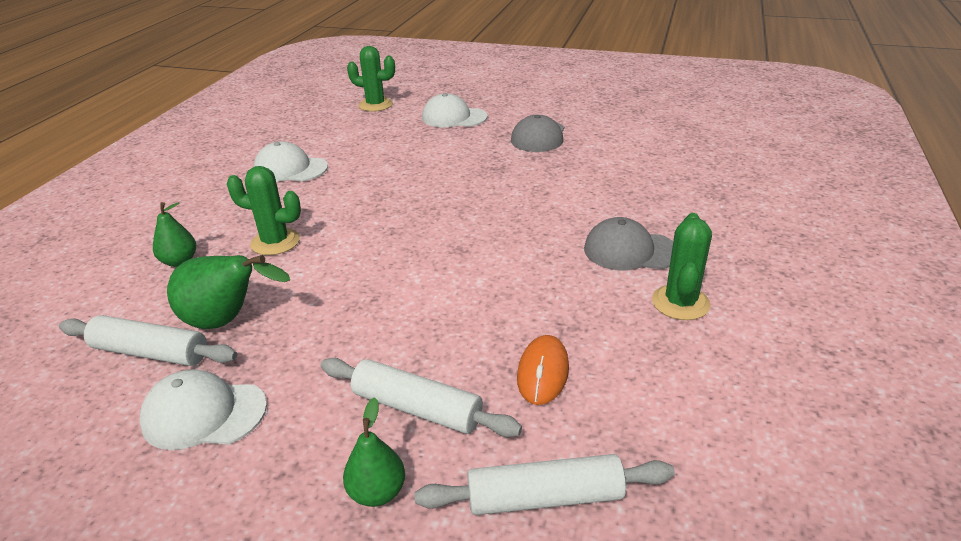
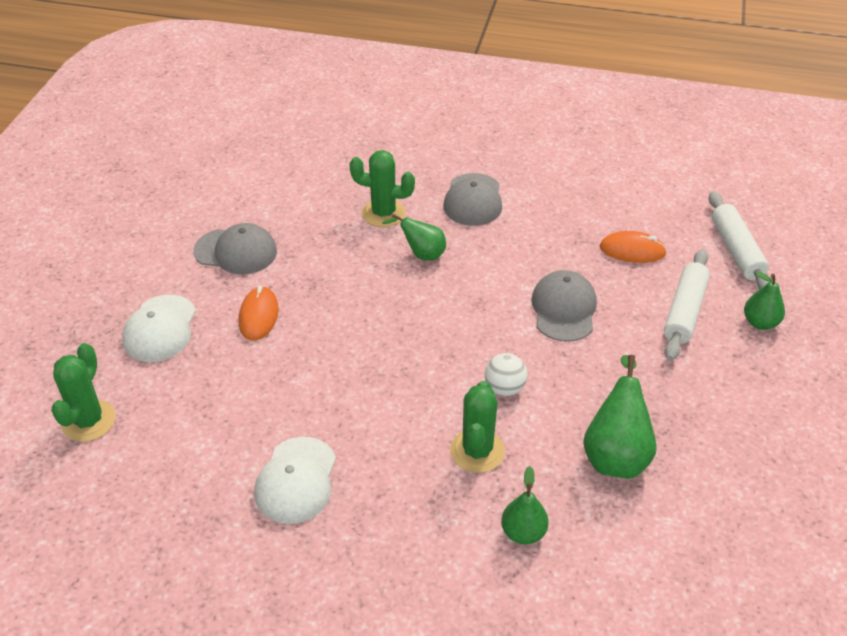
camera: 95 degrees left, 10 degrees up
(150, 352) = (671, 500): white rolling pin -> none
(204, 414) = (728, 434): white cap -> none
(340, 259) = (504, 388): none -> white ball
(440, 304) = (564, 309): none -> grey cap
(460, 148) = (258, 316): none -> orange mouse
(535, 218) = (421, 254): none -> green pear
(680, 303) = (540, 181): green cactus -> green cactus (383, 213)

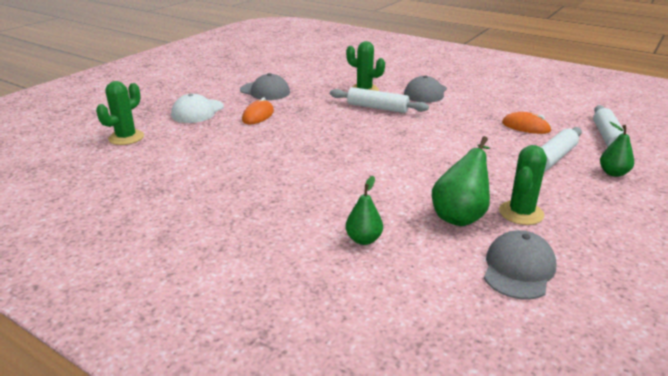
camera: 20 degrees right, 15 degrees down
(296, 480) = (225, 183): white cap -> none
(421, 254) = (377, 108): green pear -> white rolling pin
(477, 451) = (356, 194): green cactus -> green cactus (521, 213)
(504, 388) = (395, 170): white ball -> none
(564, 309) = (460, 143): grey cap -> grey cap (518, 269)

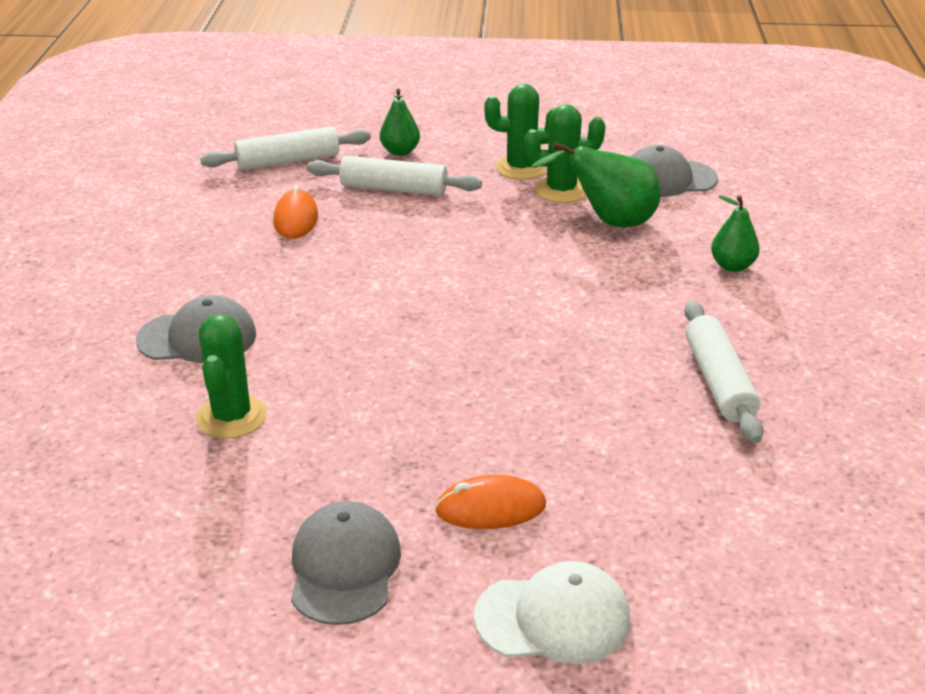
camera: 120 degrees left, 5 degrees up
(126, 138) = (775, 651): green cactus -> green cactus (521, 168)
(377, 108) = (324, 370): white rolling pin -> white rolling pin (719, 382)

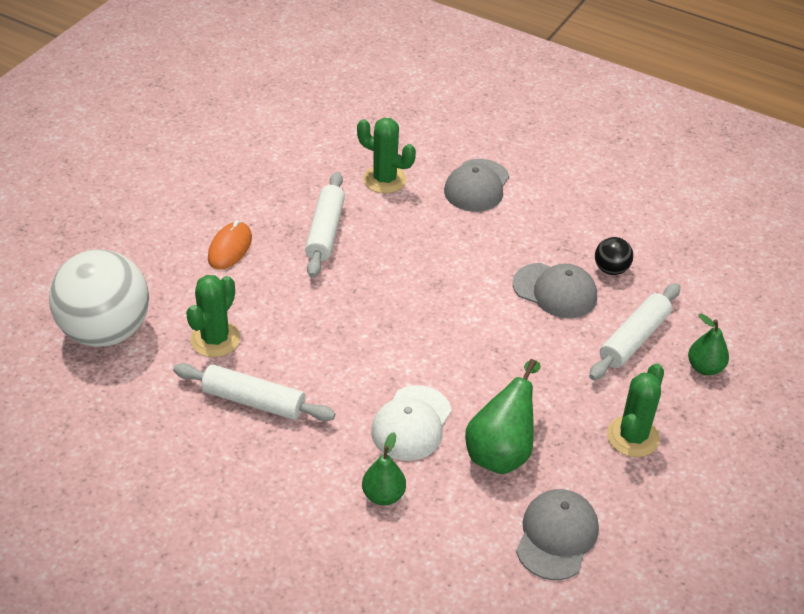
camera: 115 degrees right, 10 degrees up
(288, 161) = (717, 293): white rolling pin -> white rolling pin (325, 232)
(296, 219) = (611, 269): orange mouse -> black ball
(344, 567) = (233, 185): grey cap -> grey cap (555, 291)
(553, 618) = (139, 239): white cap -> white cap (411, 423)
(561, 190) = (574, 445): green cactus -> green cactus (215, 339)
(755, 557) = (106, 331): none -> white ball

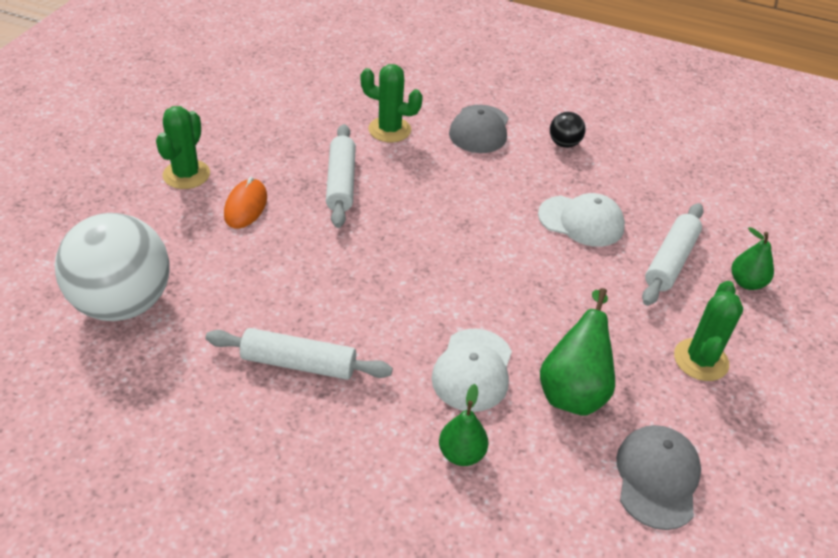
camera: 10 degrees left, 0 degrees up
(215, 339) = (245, 301): green cactus -> green cactus (186, 174)
(555, 291) = (581, 221): grey cap -> white cap
(611, 269) = (628, 196): black ball -> black ball (564, 144)

